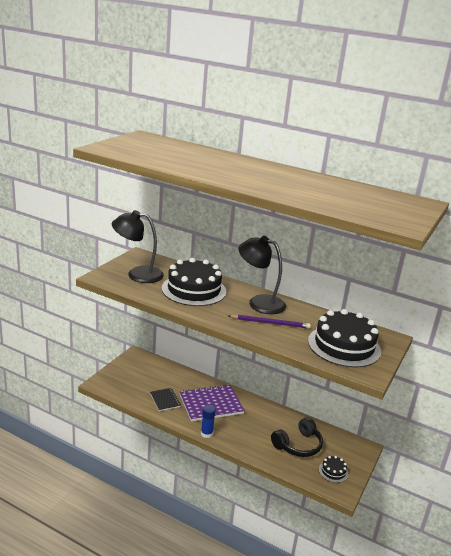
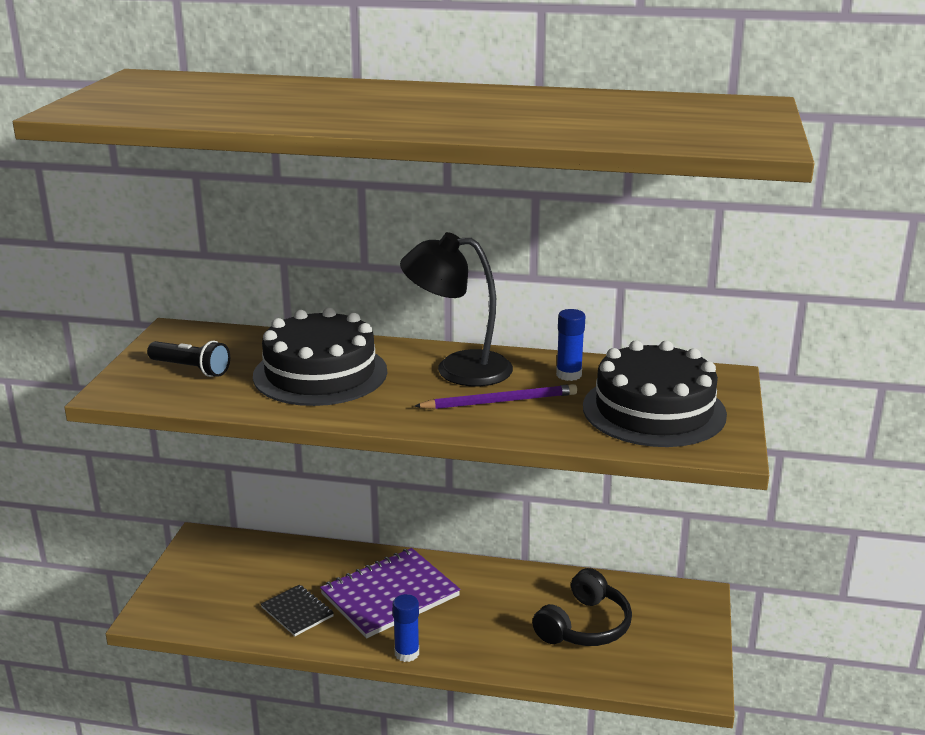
camera: 15 degrees left, 0 degrees up
(137, 274) = (191, 369): black lamp -> black flashlight
(312, 318) = (569, 375): none -> blue glue stick
(333, 471) = (667, 655): black cake -> none

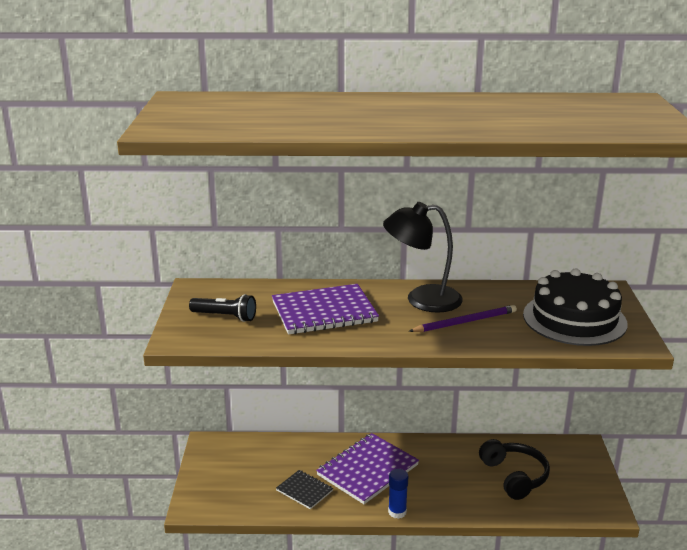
camera: 10 degrees left, 0 degrees up
(320, 373) = (324, 312): black cake -> purple notebook
(569, 375) = (502, 297): blue glue stick -> none
(584, 626) = (514, 476): black headphones -> black headphones turned 45 degrees counterclockwise

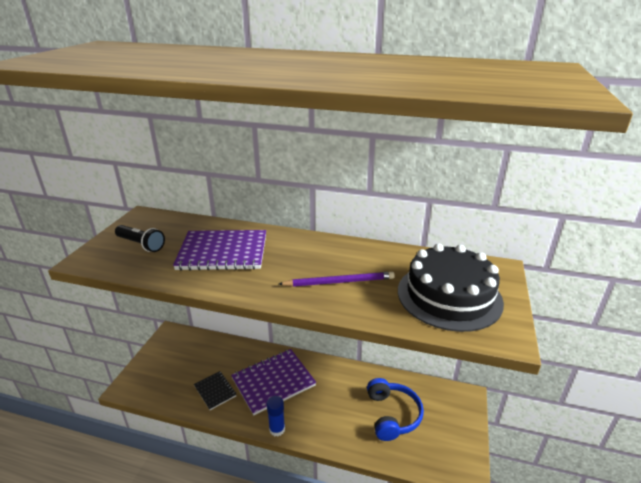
camera: 15 degrees right, 5 degrees up
(422, 299) = (315, 252): black lamp -> none
(514, 476) = (392, 415): black headphones -> blue headphones

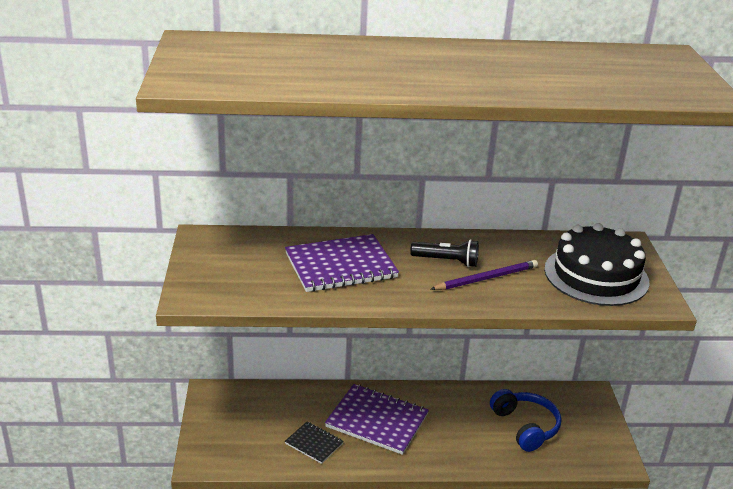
camera: 20 degrees left, 0 degrees up
(141, 244) = (237, 271): black flashlight -> black flashlight (446, 261)
(273, 382) = (377, 420): purple notebook -> purple notebook turned 75 degrees clockwise
(277, 429) = (410, 465): blue glue stick -> none

